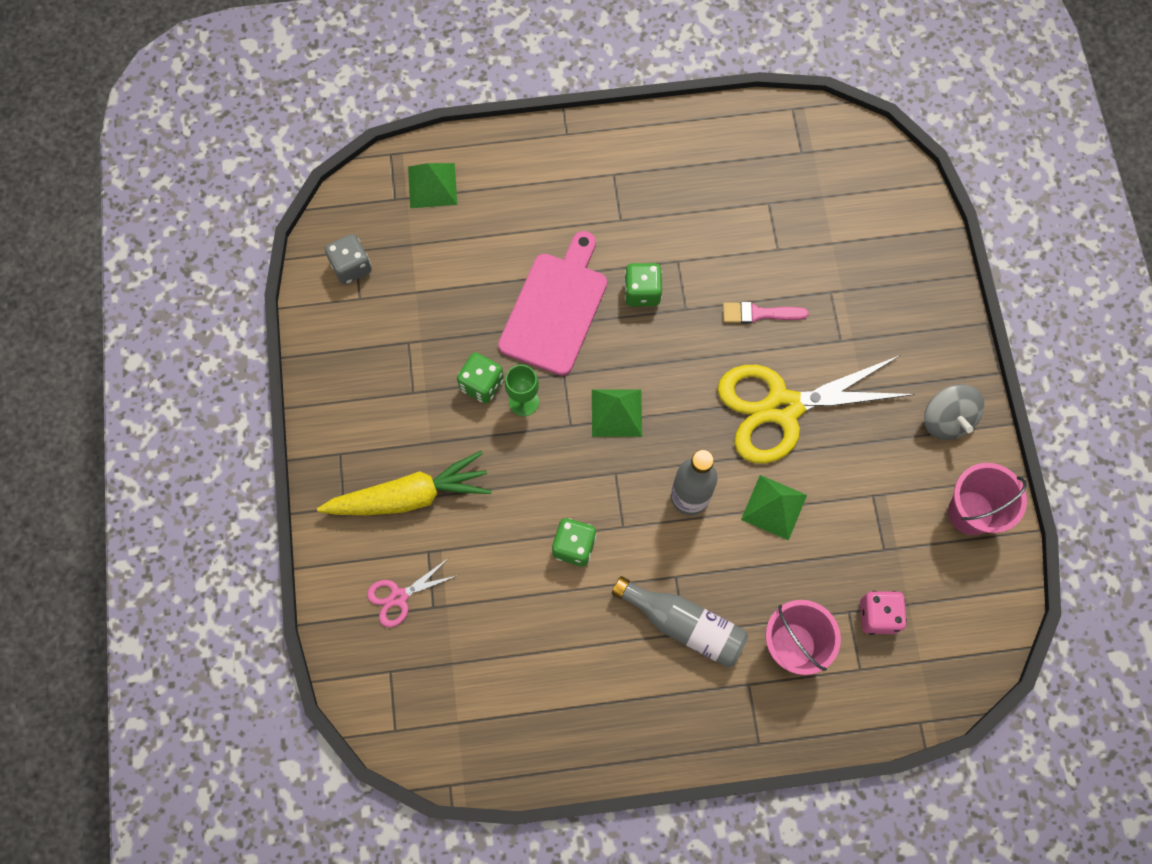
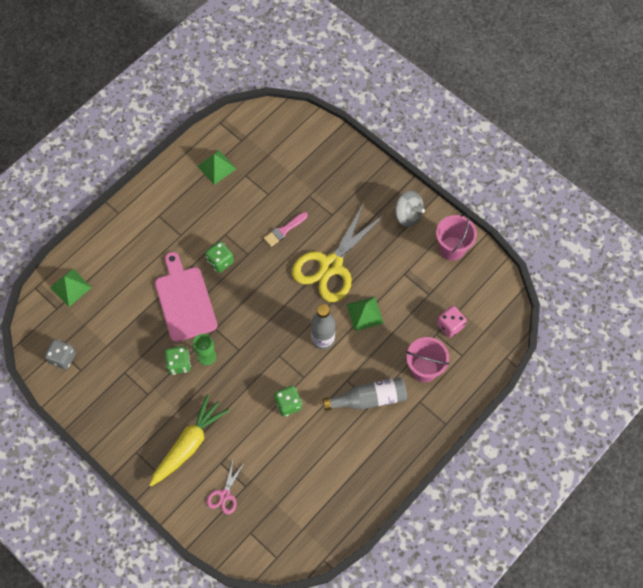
camera: 40 degrees left, 5 degrees down
(616, 412) = (256, 327): green pyramid -> green pyramid (216, 167)

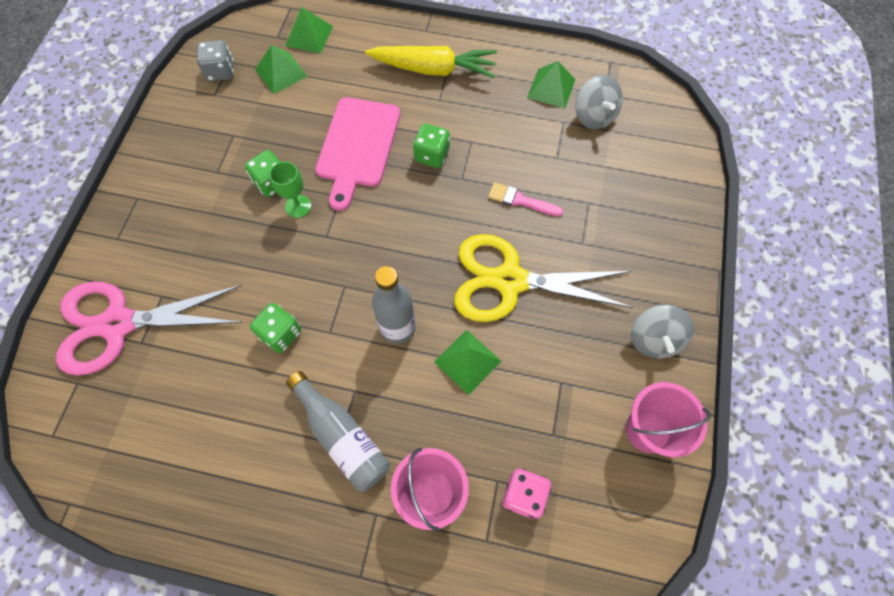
camera: 60 degrees right, 0 degrees up
(91, 319) = (281, 72): none -> green pyramid
(185, 300) = (357, 146): pink cutting board -> pink cutting board turned 150 degrees clockwise
(189, 444) = (171, 248): yellow carrot -> yellow carrot (433, 69)
(225, 495) = (118, 324): pink scissors -> pink scissors, size x2.24
(253, 156) = (594, 116): none -> grey spinning top

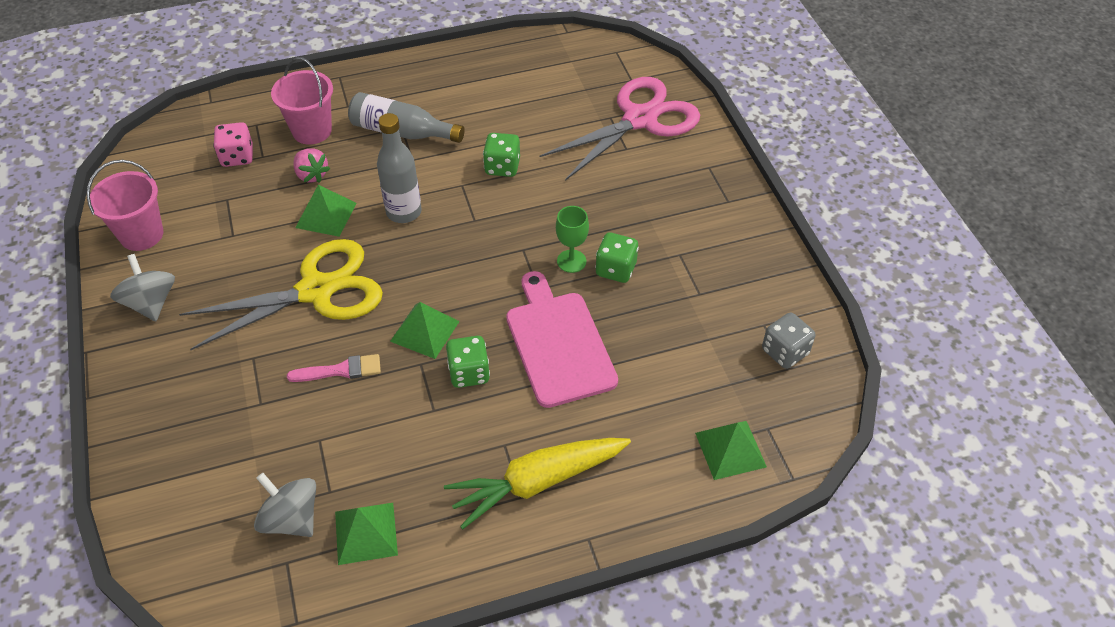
camera: 150 degrees right, 15 degrees down
(281, 72) = (717, 385): green pyramid -> green pyramid (425, 331)
(459, 423) = (311, 175): none -> pink strawberry

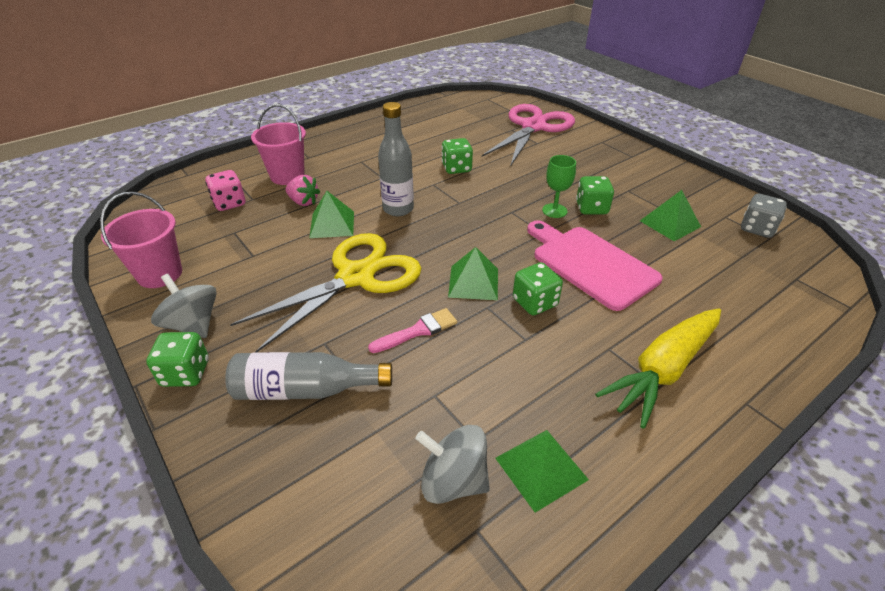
camera: 20 degrees left, 10 degrees down
(128, 352) = (186, 373): none -> green dice
(402, 132) = (363, 163): grey bottle -> grey bottle (305, 389)
(730, 449) = (786, 300): green pyramid -> green pyramid (670, 223)

